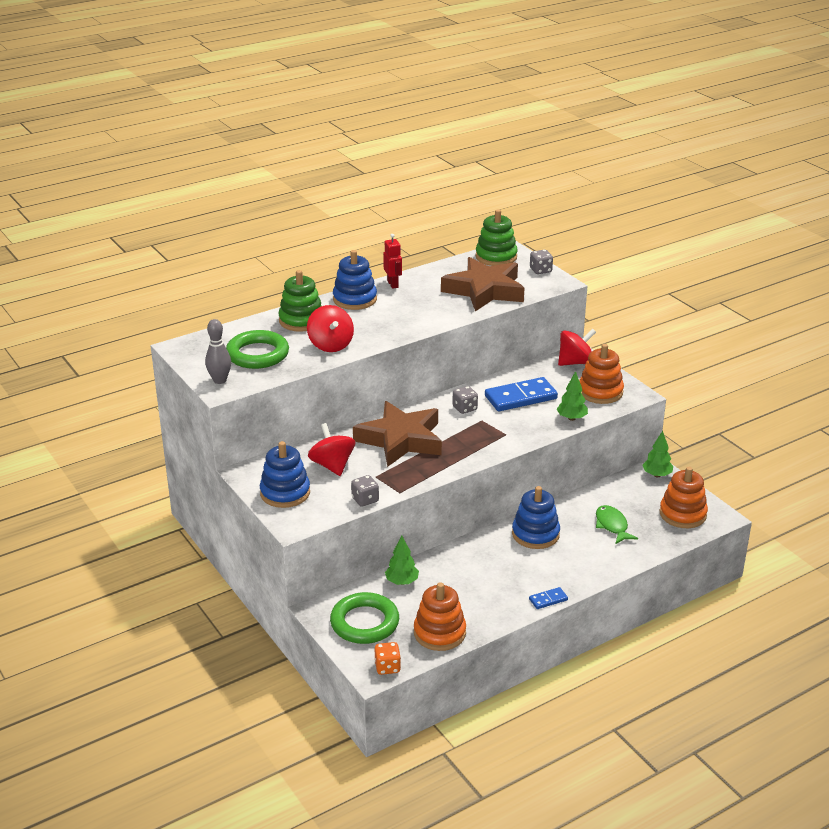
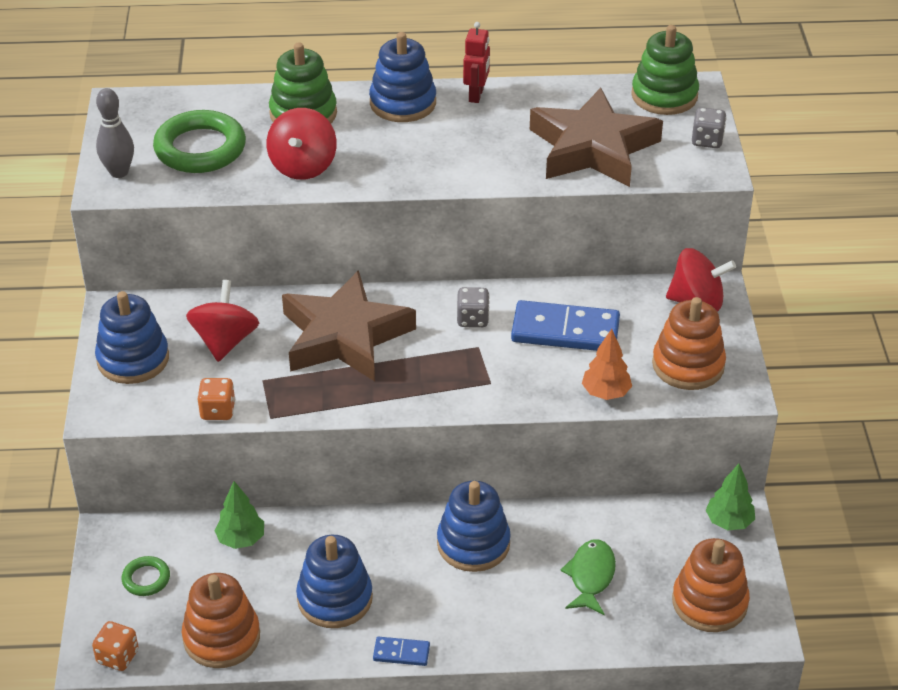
camera: 30 degrees right, 10 degrees up
(364, 623) = (146, 579): green ring -> green ring, size x0.48
(365, 500) = (218, 411): grey dice -> orange dice
(485, 589) = (335, 598): none -> blue stacking toy
(571, 418) = (606, 393): green tree -> orange tree

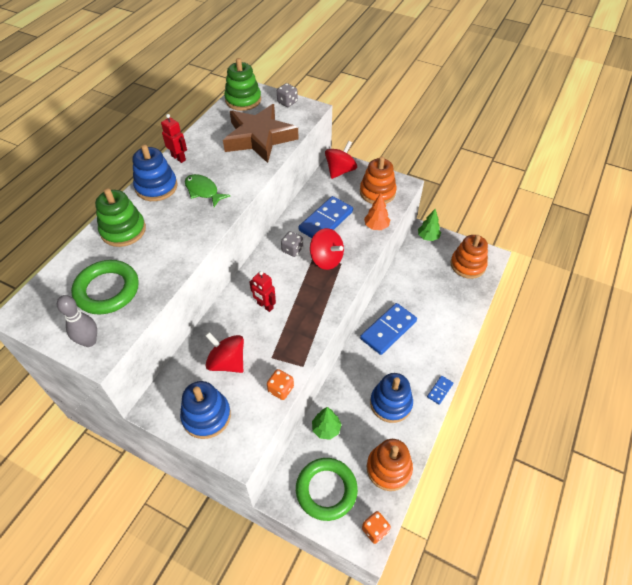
camera: 60 degrees left, 10 degrees up
(146, 579) = (326, 490): green ring -> green ring, size x2.06
(303, 166) = (170, 249): red spinning top -> red spinning top (326, 259)
(345, 336) = (265, 306): brown star -> red robot
(473, 544) = (388, 330): blue stacking toy -> blue domino
(591, 576) = (432, 297): green fish -> green fish (203, 191)

